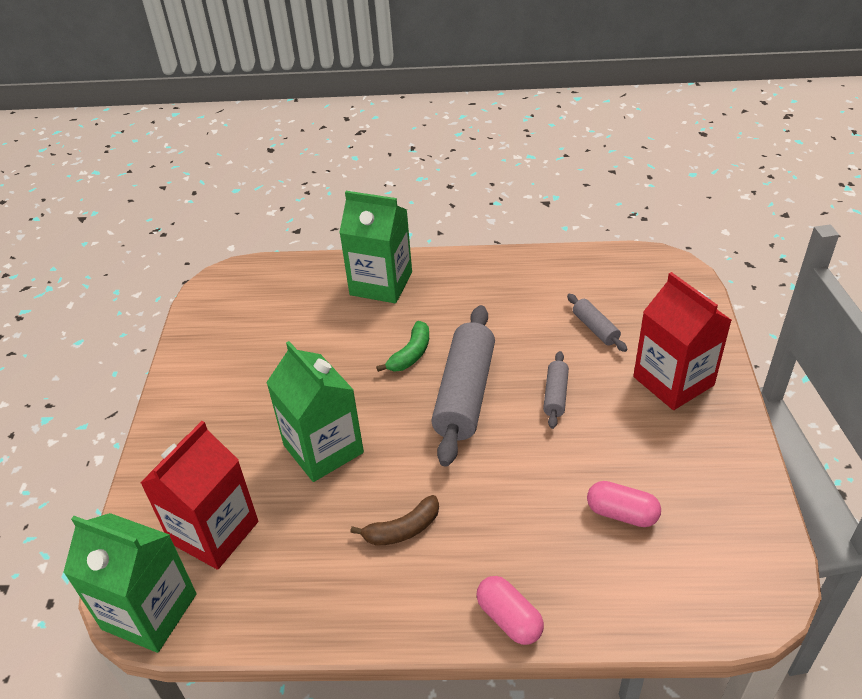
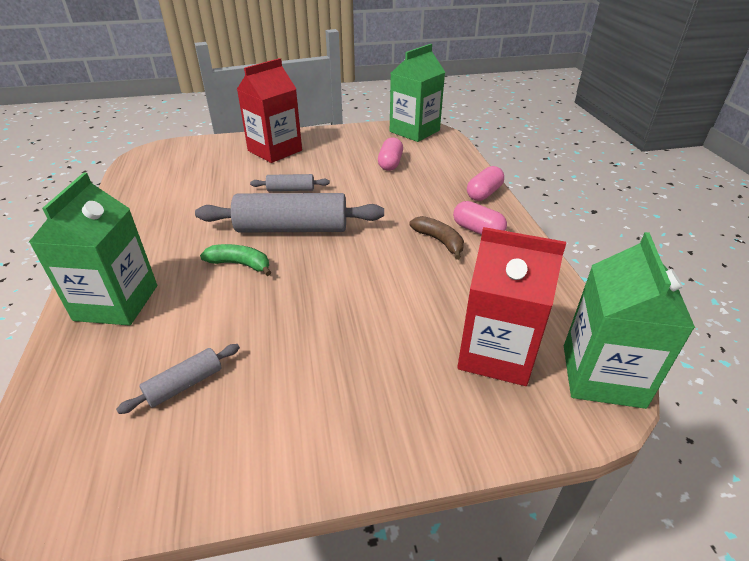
camera: 105 degrees left, 5 degrees down
(323, 449) = (371, 299): green carton -> green carton (414, 131)
(415, 579) = (477, 230): none -> pink capsule
(595, 328) = (217, 178): grey rolling pin -> grey rolling pin (185, 385)

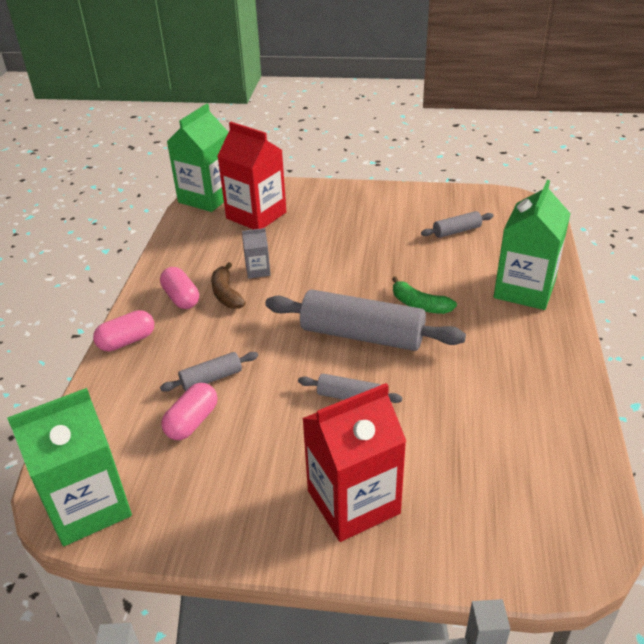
camera: 160 degrees left, 0 degrees up
(397, 184) = (211, 378): none -> grey rolling pin
(427, 270) = (258, 270): none -> grey carton

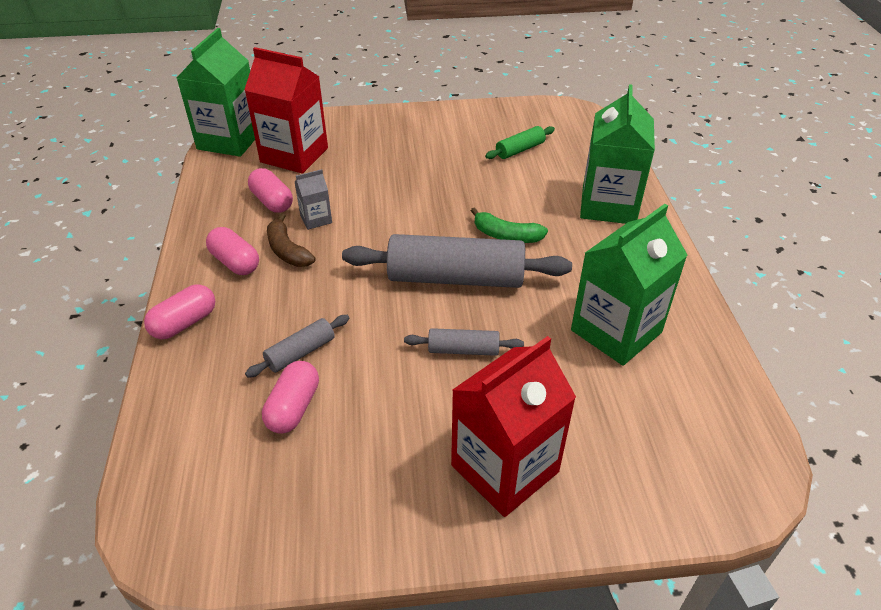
camera: 15 degrees left, 5 degrees up
(88, 506) = (198, 532): green carton -> green carton (616, 331)
(226, 252) = (272, 201): none -> pink capsule
(456, 231) = (520, 150): grey rolling pin -> green rolling pin

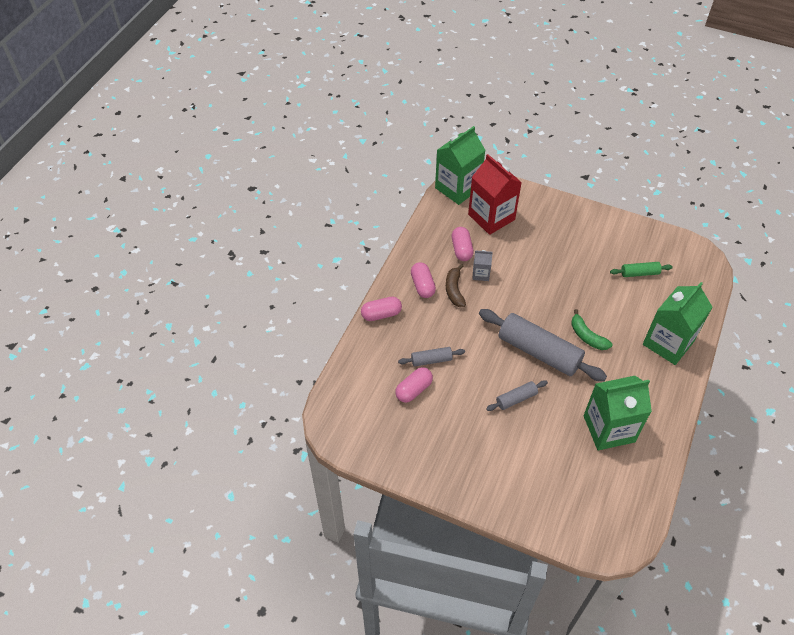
camera: 30 degrees right, 10 degrees up
(463, 350) = (516, 399): grey rolling pin -> grey rolling pin turned 60 degrees counterclockwise
(505, 468) = (498, 472): red carton -> none

